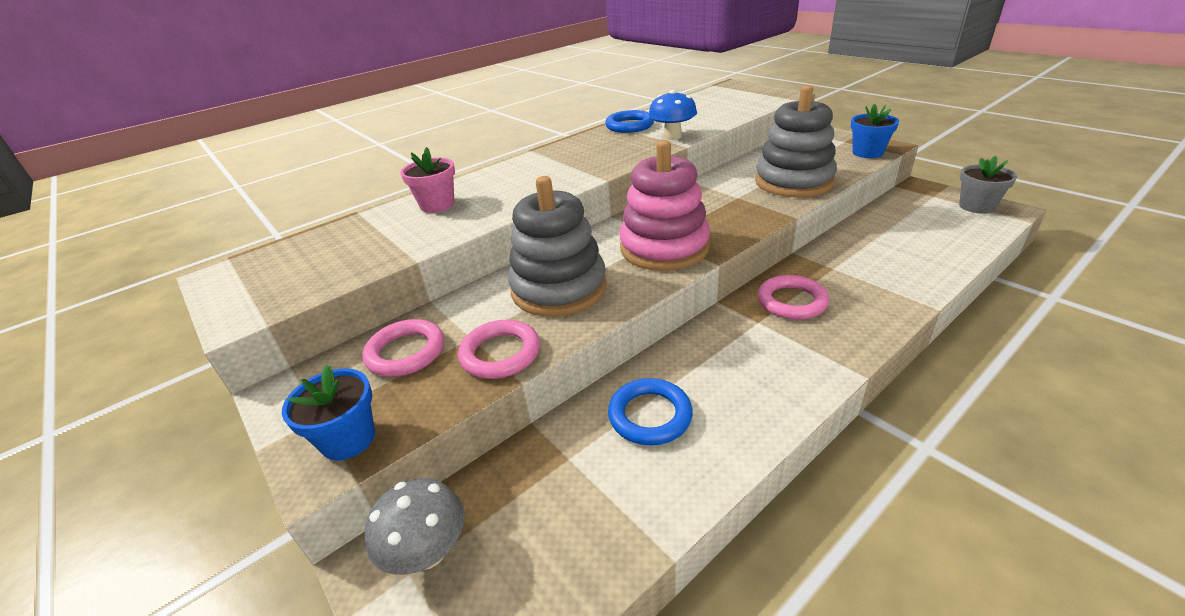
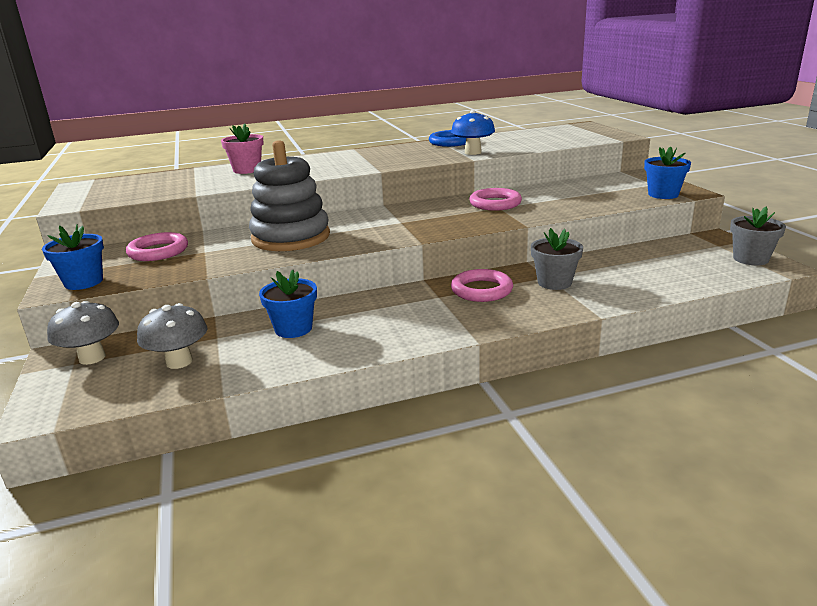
camera: 20 degrees right, 10 degrees down
(500, 354) = (212, 262): pink ring -> pink ring (495, 203)
(559, 518) = (179, 362): none -> grey mushroom
(650, 415) = (293, 329): blue ring -> blue flower pot
(664, 248) = (395, 228): pink stacking toy -> none
(793, 182) = (562, 204): grey stacking toy -> none
(848, 274) = (554, 282): none -> grey flower pot

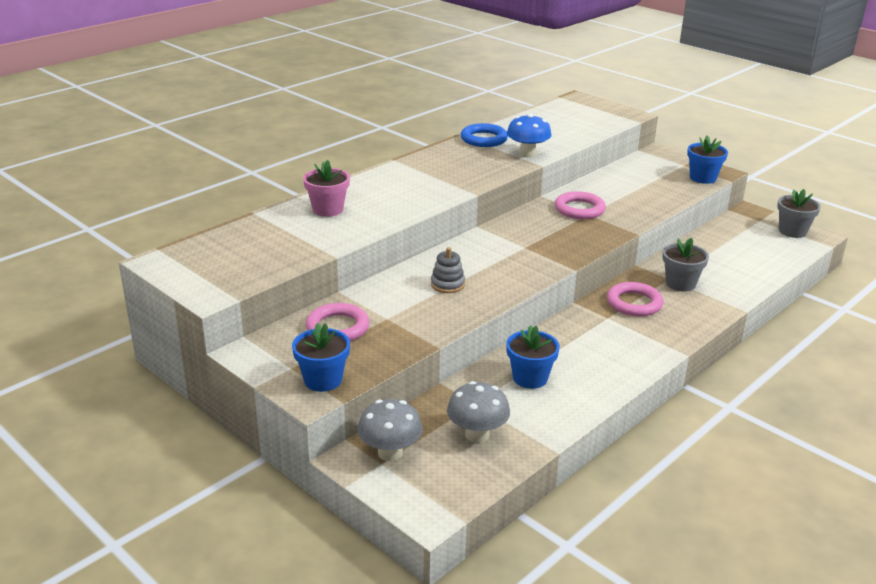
camera: 30 degrees left, 5 degrees up
(291, 237) = (447, 284): grey stacking toy -> grey stacking toy, size x0.43

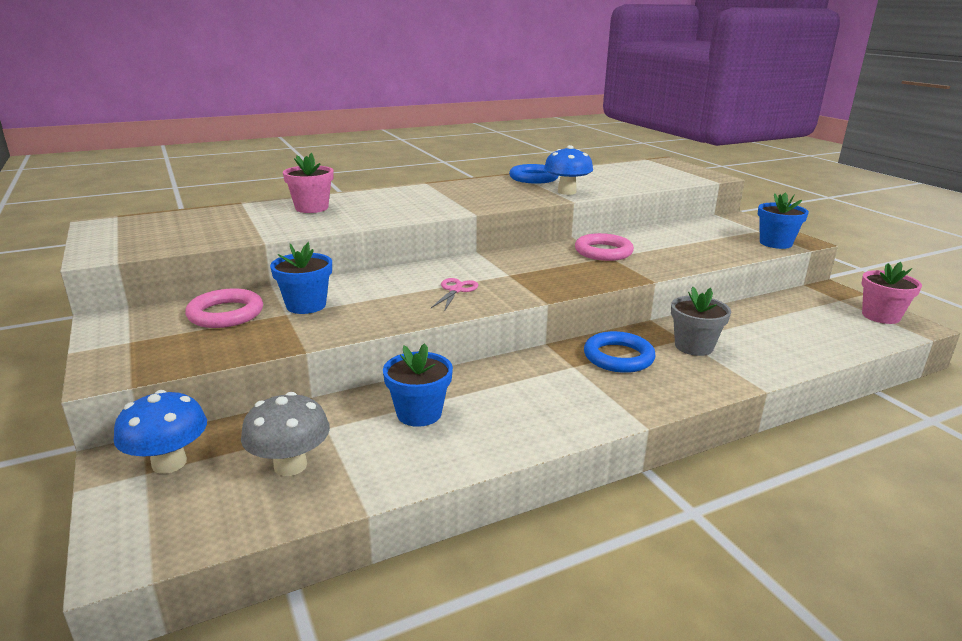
camera: 20 degrees right, 5 degrees down
(323, 380) = (142, 359): blue flower pot -> blue flower pot (306, 305)
(390, 453) = (169, 463): grey mushroom -> blue mushroom
(447, 284) = (387, 294): grey stacking toy -> none
(497, 270) = (456, 290): none -> pink scissors
(634, 303) = (618, 357): pink ring -> blue ring
(792, 231) = (880, 316): grey flower pot -> pink flower pot

